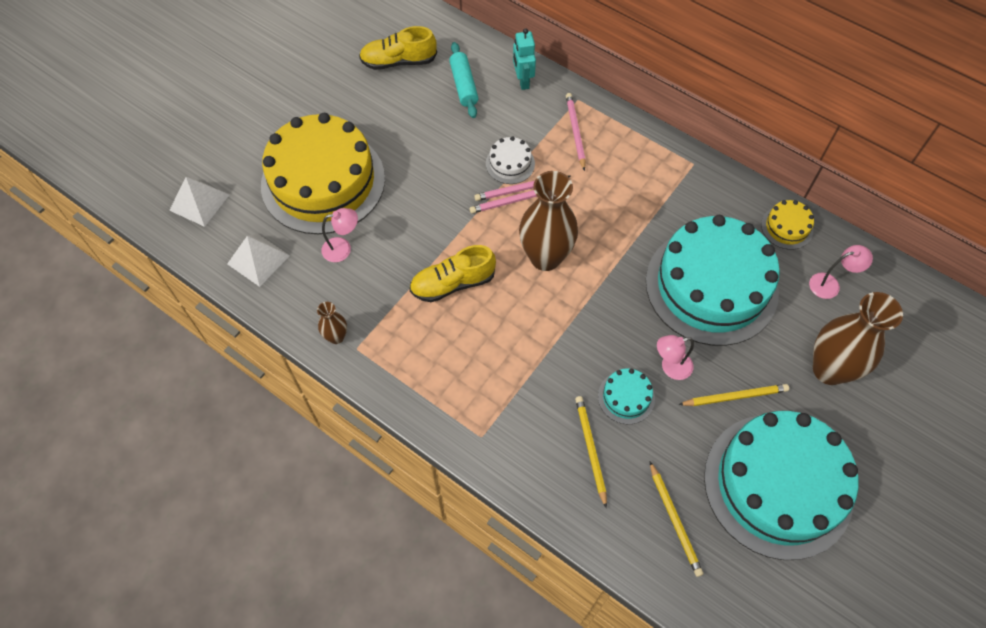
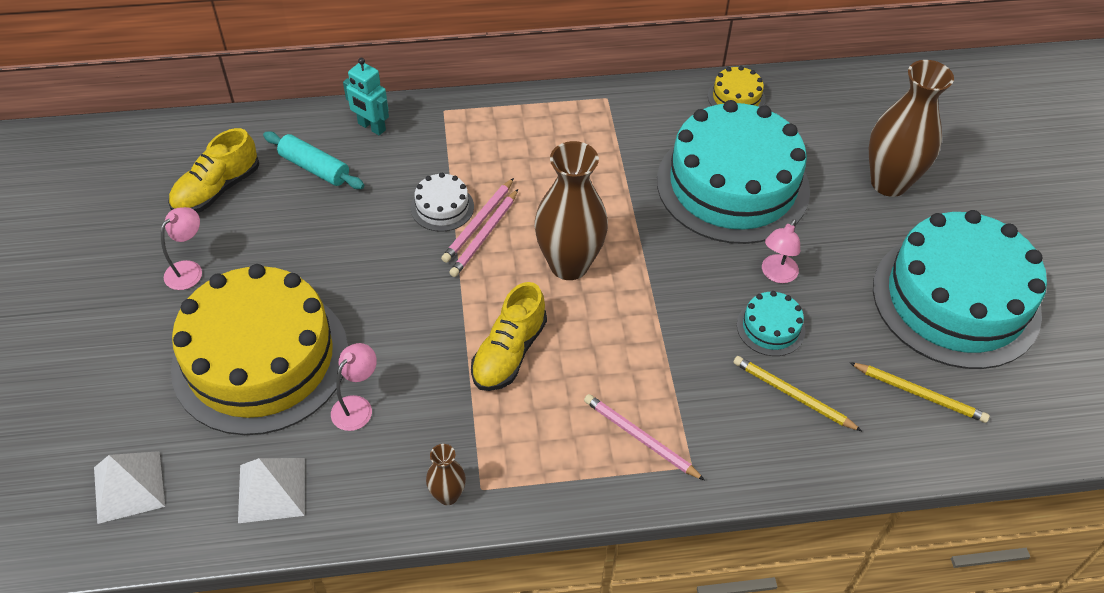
camera: 45 degrees left, 10 degrees down
(575, 132) = (473, 139): pink pencil -> pink pencil (640, 438)
(735, 396) = (849, 257): yellow pencil -> none
(830, 284) = (816, 118): pink lamp -> pink lamp (189, 270)

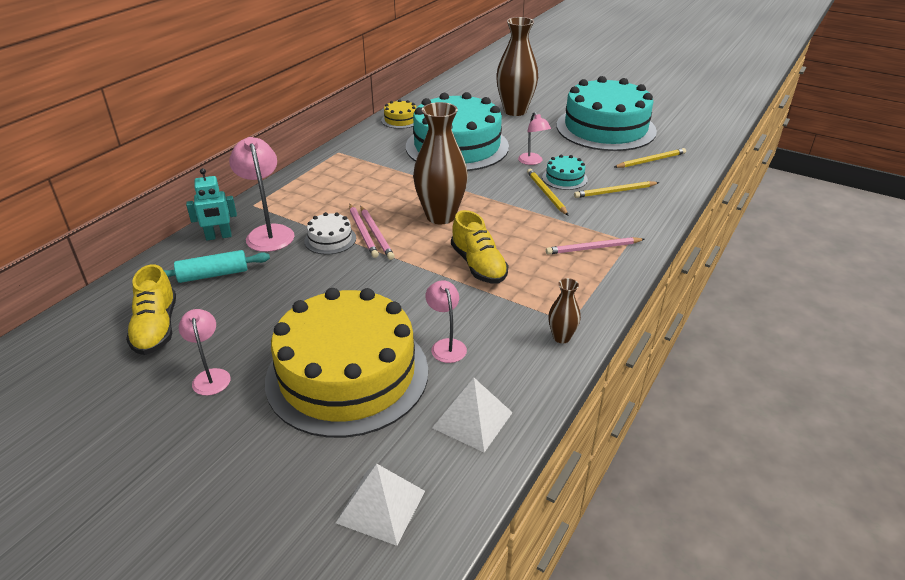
camera: 50 degrees left, 15 degrees down
(410, 155) = (268, 233): none -> pink lamp
(715, 329) = (546, 193): none -> yellow pencil

